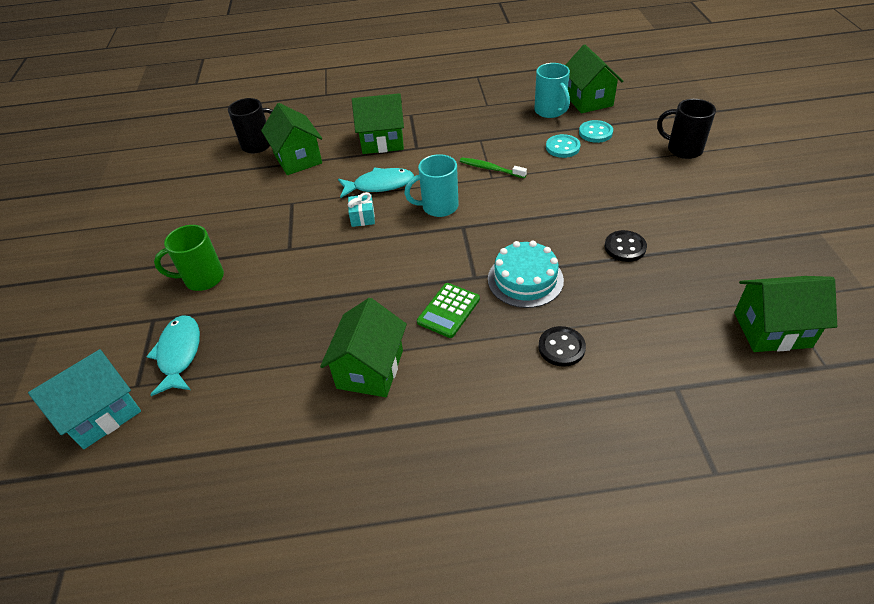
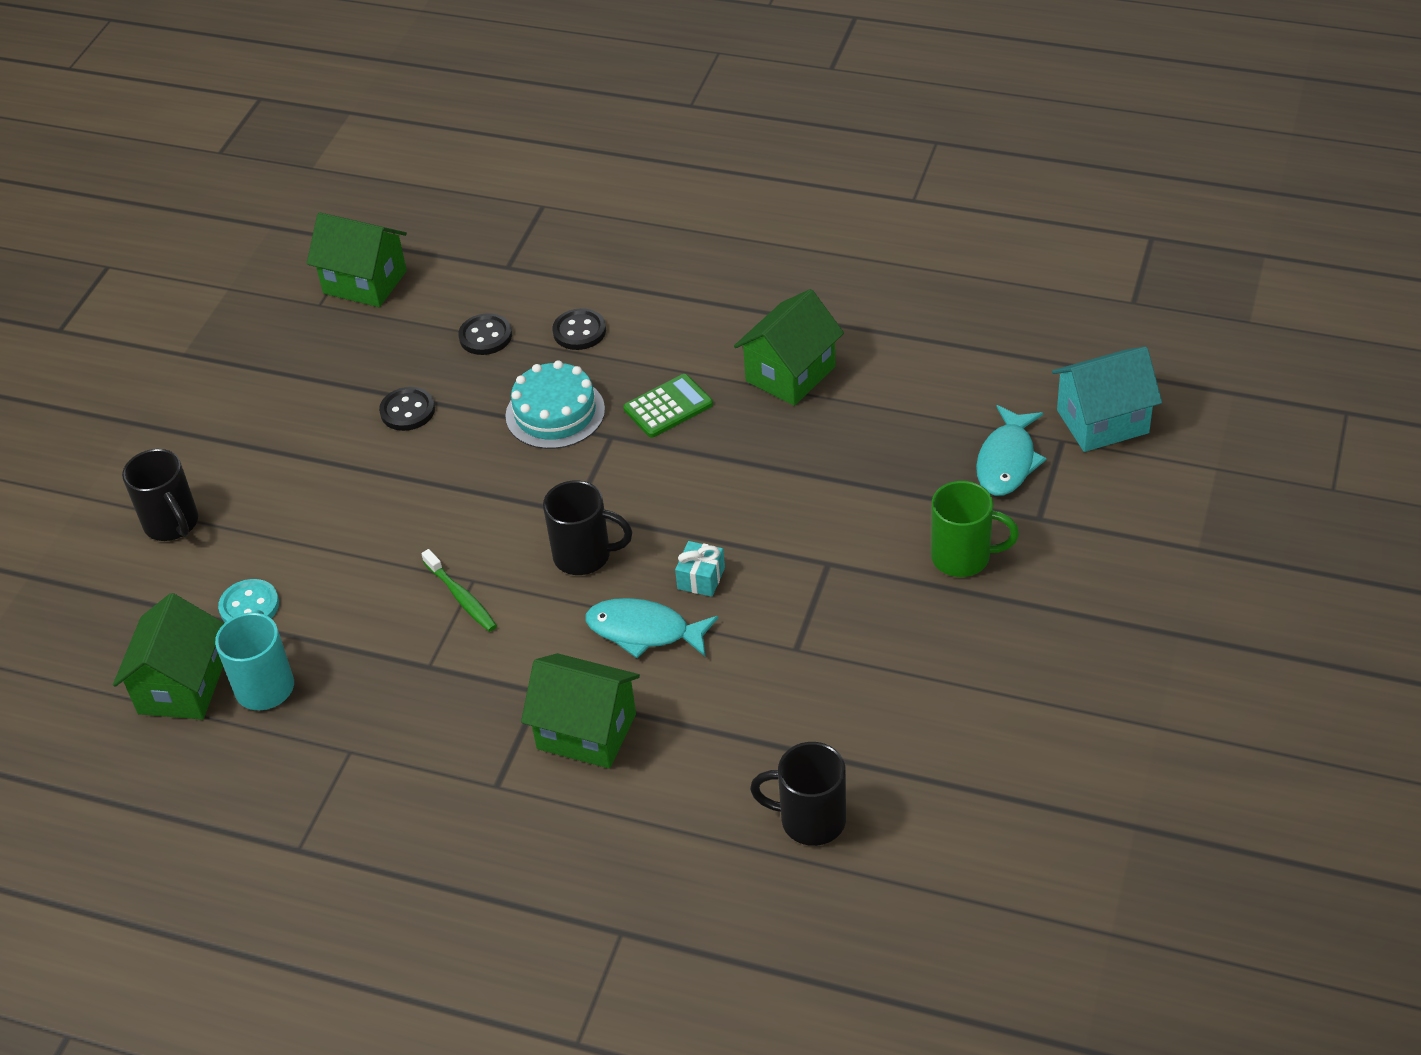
camera: 155 degrees left, 0 degrees up
(298, 159) = (750, 749): green house -> none
(438, 207) = (585, 556): turquoise mug -> black mug
(562, 147) = (324, 596): turquoise button -> none
(629, 317) = (485, 336): none -> black button

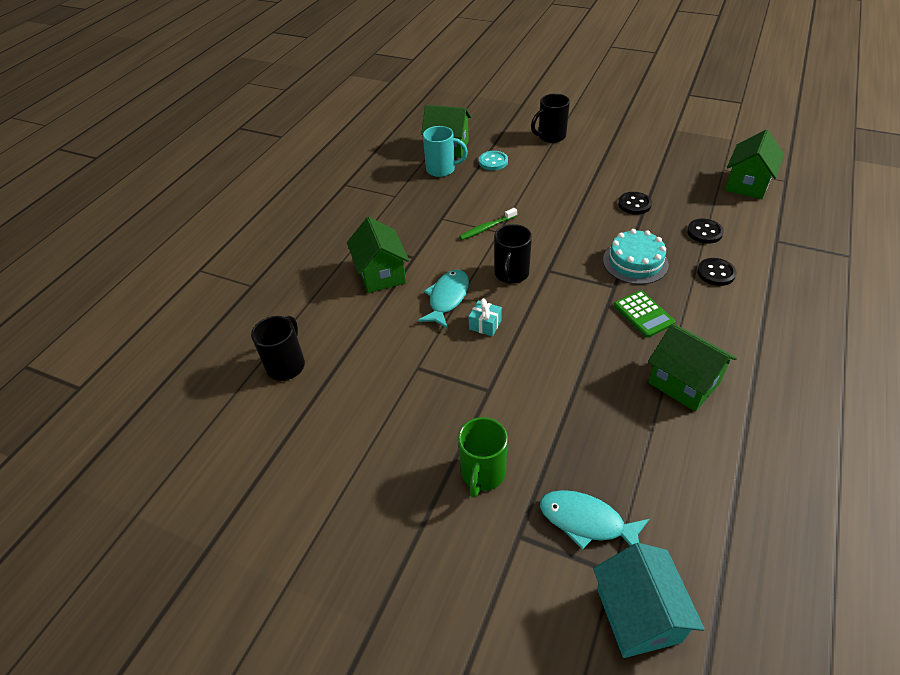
camera: 95 degrees right, 0 degrees up
(586, 731) = (381, 274): green house -> green house turned 45 degrees counterclockwise

